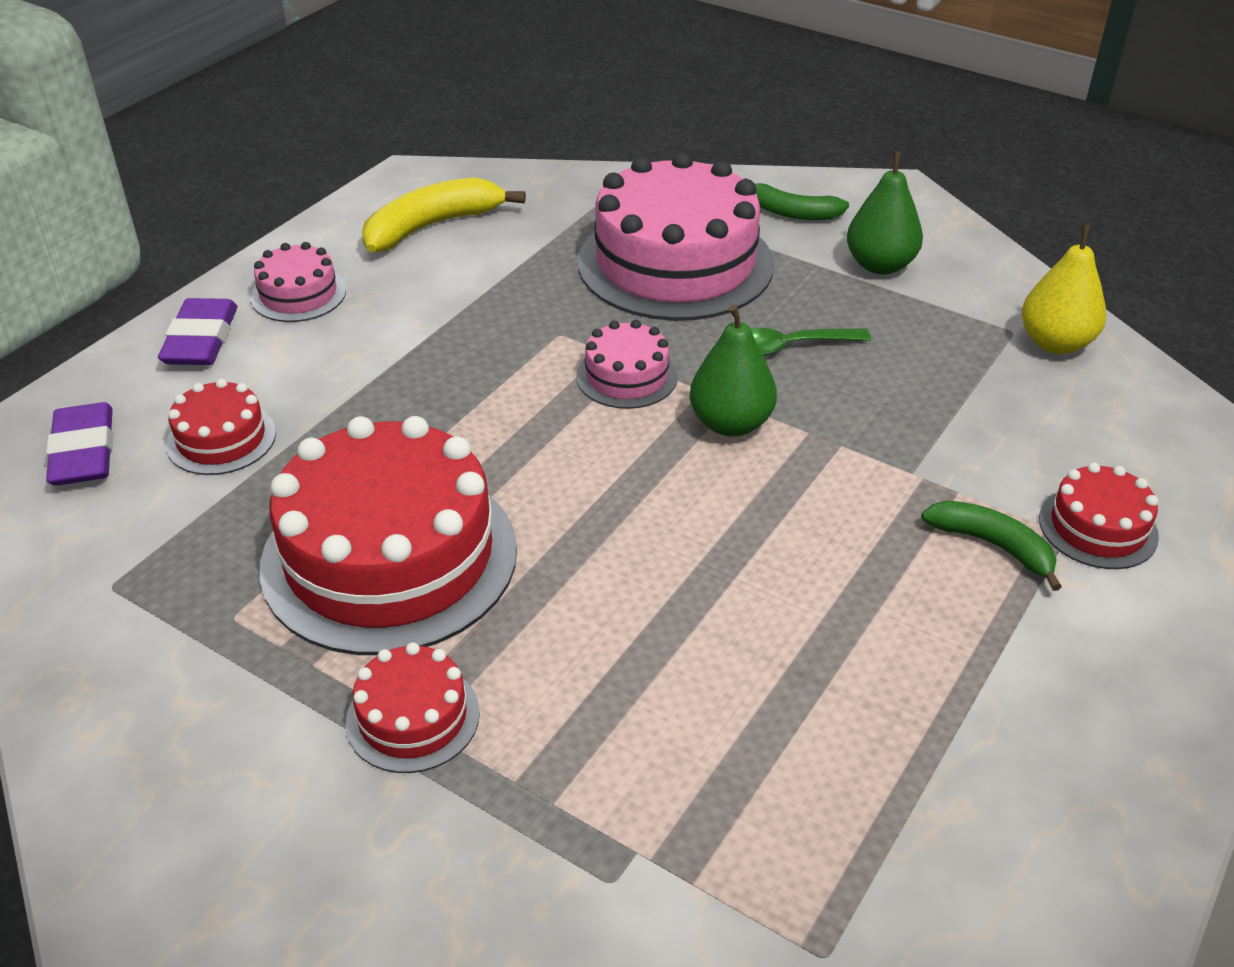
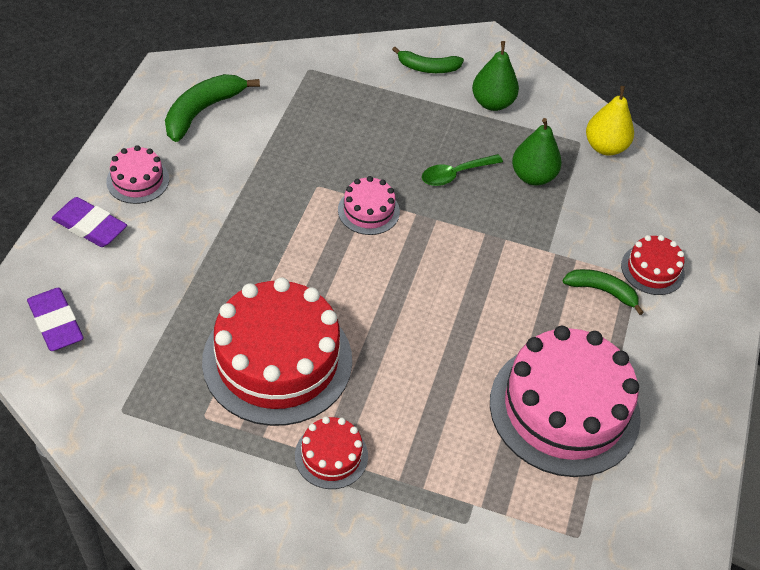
camera: 20 degrees left, 10 degrees up
(201, 339) = (90, 226): purple eraser -> purple eraser turned 45 degrees counterclockwise
(221, 439) = (139, 298): red cake -> none
(432, 226) = (202, 111): yellow banana -> green banana
(675, 263) = (369, 119): pink cake -> pink cake (564, 408)
(730, 423) = (439, 235): green pear -> green pear (533, 176)

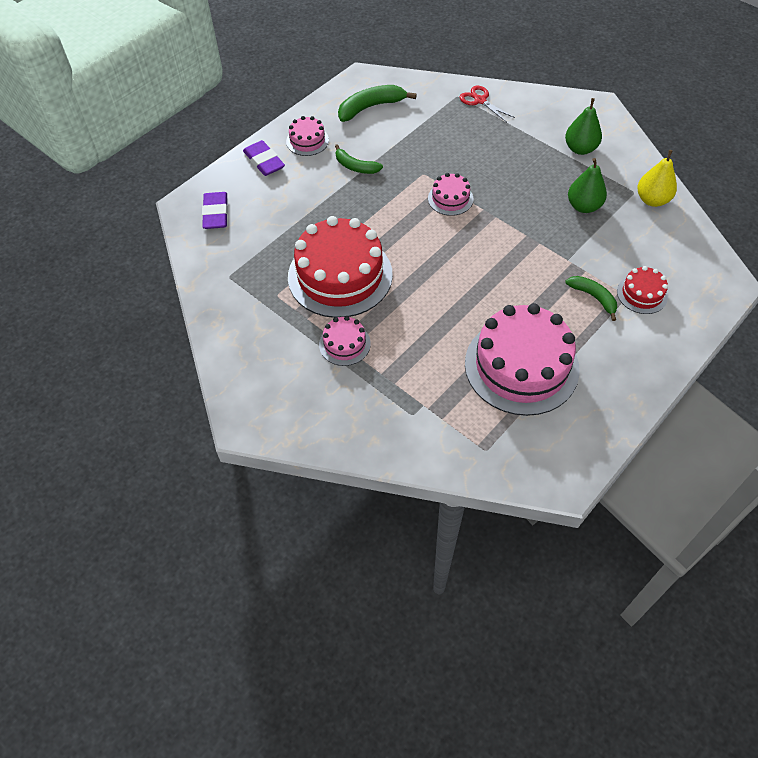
camera: 30 degrees right, 5 degrees up
(331, 456) = (344, 344): red cake -> pink cake
(341, 68) = (480, 100): none -> red scissors
(428, 68) = (544, 114): green banana -> green banana (355, 166)
(455, 174) = (526, 190): green spoon -> none

